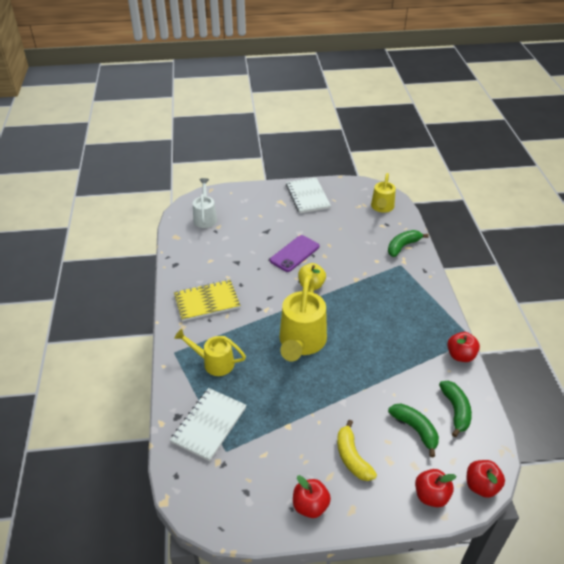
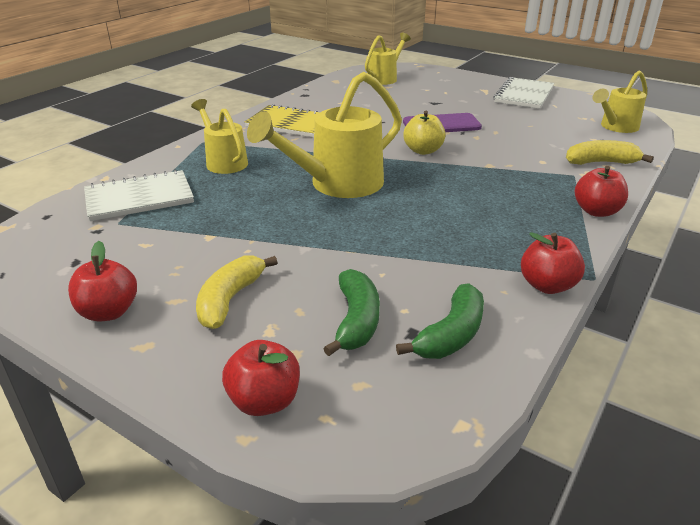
camera: 40 degrees right, 10 degrees down
(205, 217) = (384, 78): white watering can -> yellow watering can
(403, 246) = (601, 162): green banana -> yellow banana
(481, 486) = (360, 443): red apple -> red apple (596, 211)

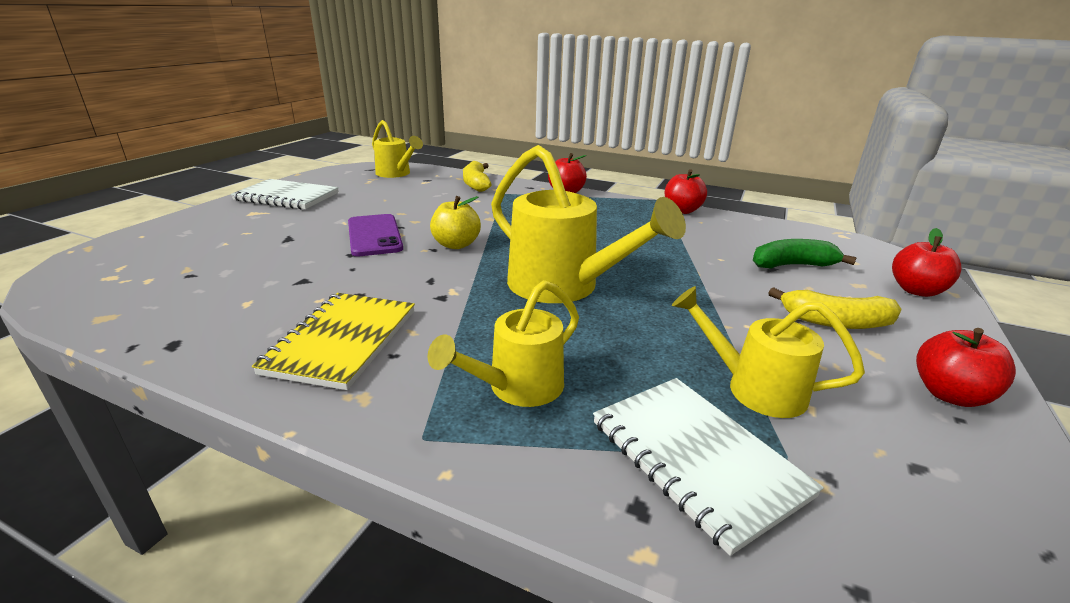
camera: 100 degrees left, 5 degrees down
(384, 78) = (135, 273): yellow watering can -> yellow watering can (754, 388)
(451, 335) = (768, 236): green banana -> none

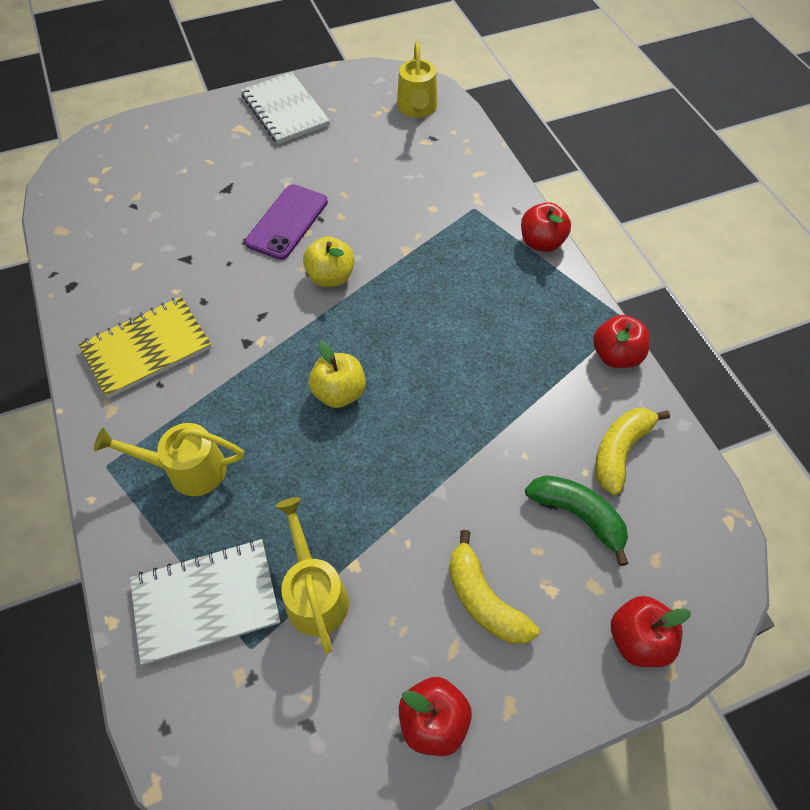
camera: 45 degrees right, 30 degrees up
(476, 184) = (469, 173): yellow banana -> yellow banana (620, 451)
(563, 287) = (339, 392): yellow watering can -> yellow apple
(697, 458) = (206, 602): white notebook -> white notebook turned 60 degrees clockwise

